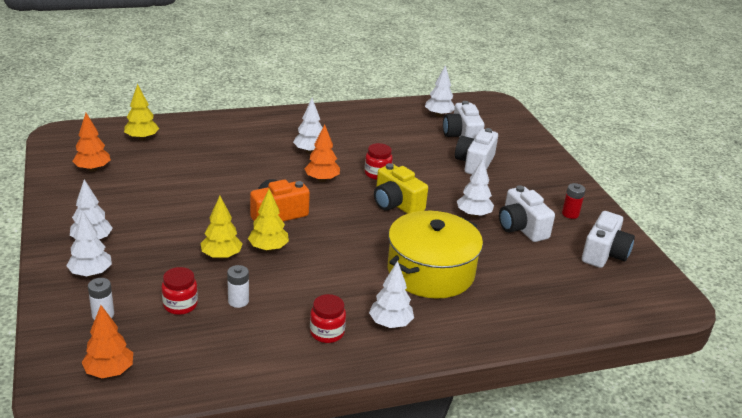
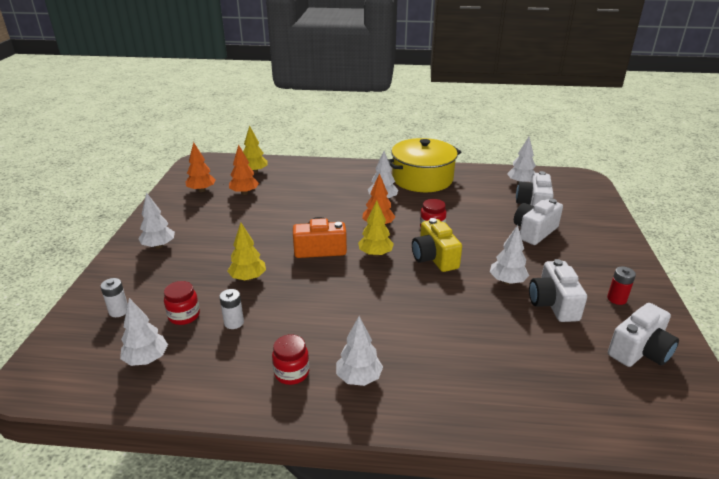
camera: 25 degrees right, 0 degrees up
(91, 273) = (137, 273): white tree -> white tree (146, 359)
(109, 371) = (84, 364): orange tree -> orange tree (244, 193)
(268, 248) = (292, 278): yellow tree -> yellow tree (375, 254)
(430, 272) = (431, 331): yellow pot -> yellow pot (422, 179)

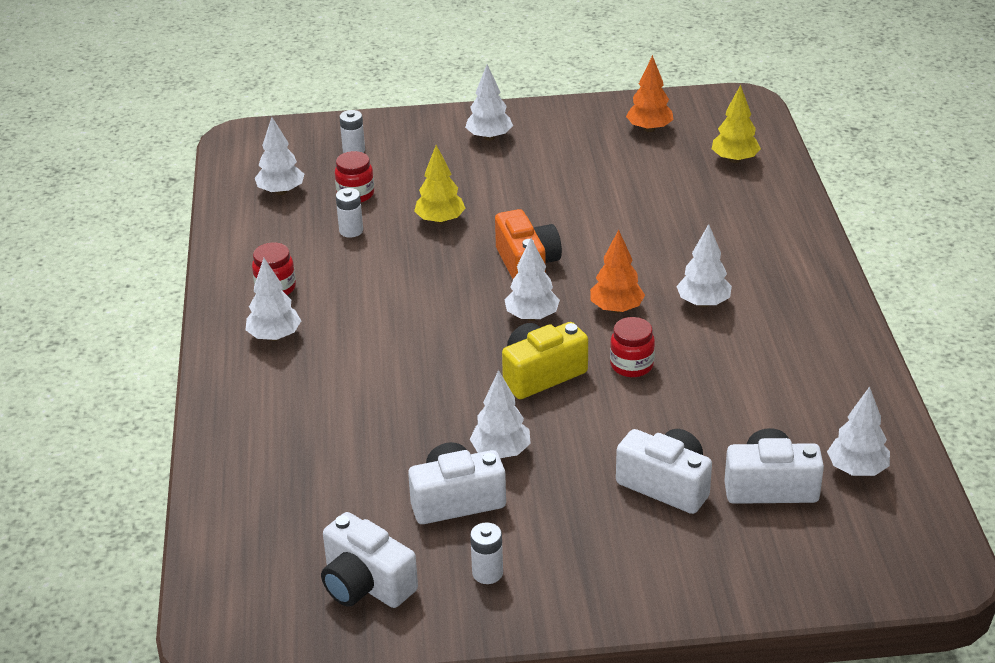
camera: 80 degrees right, 5 degrees up
(244, 193) = (659, 167): orange tree -> none
(375, 254) = (532, 316): yellow tree -> white tree
(422, 179) = (807, 340): yellow pot -> none
(616, 299) = (487, 573): red battery -> white battery

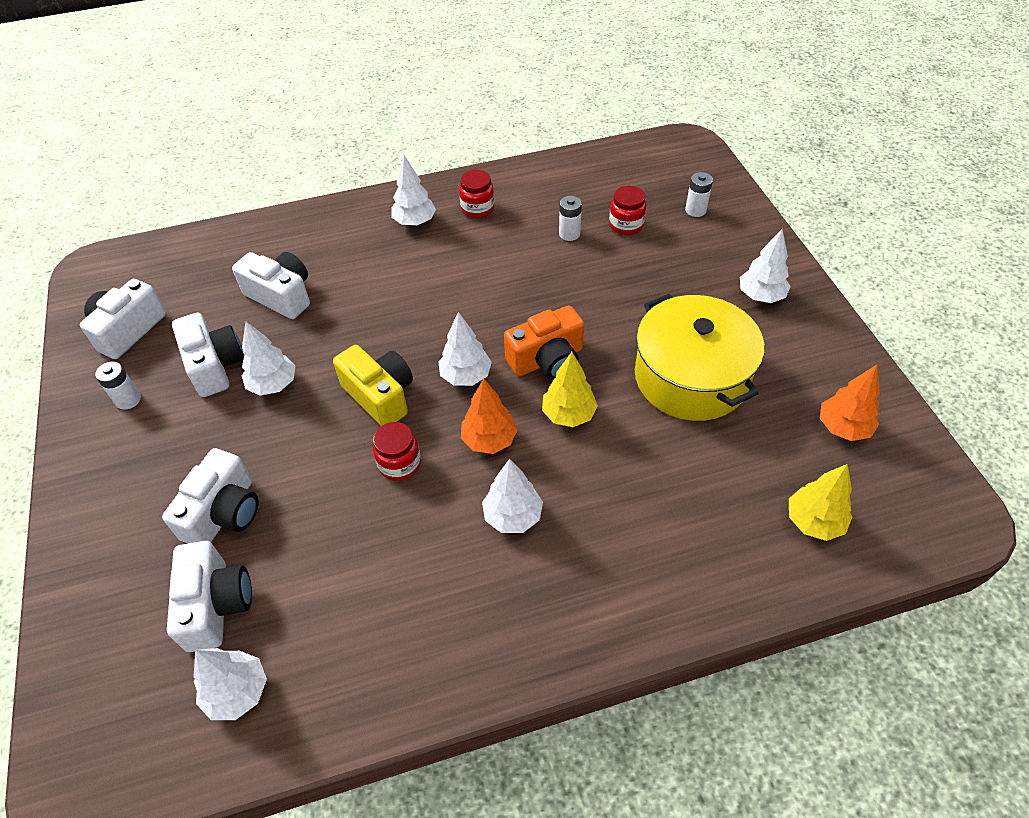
camera: 80 degrees right, 15 degrees up
(281, 191) = (615, 182): white tree -> none
(358, 447) = (281, 296): none -> white camera
(440, 221) = (602, 287): yellow tree -> yellow tree (568, 414)
(574, 189) = (691, 377): none -> yellow pot

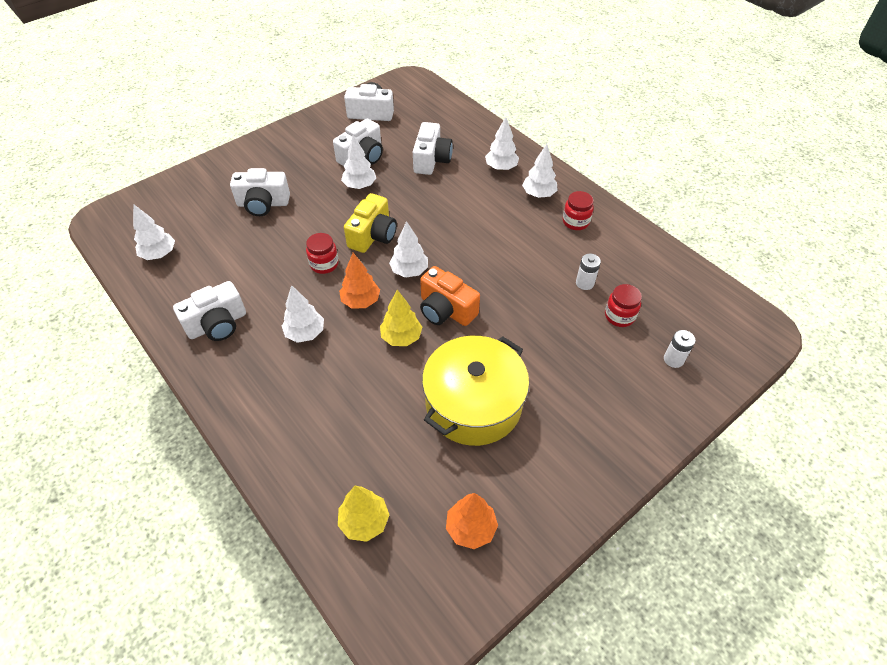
camera: 65 degrees right, 0 degrees up
(128, 400) = (323, 135): white battery -> none
(216, 605) = (206, 225): white camera -> white camera (217, 324)
(760, 296) = (594, 434): white tree -> white tree (501, 167)

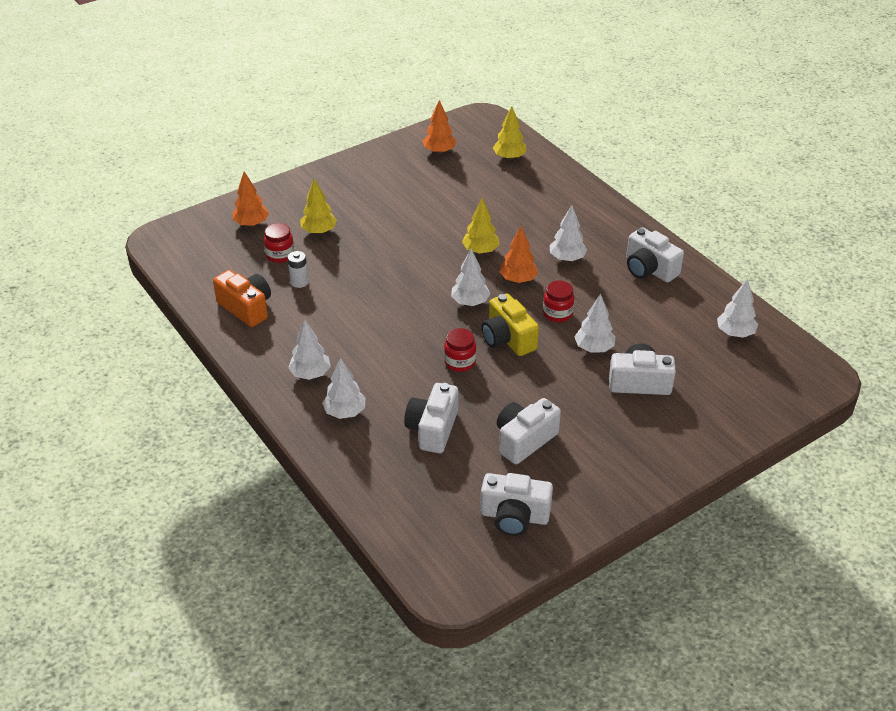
camera: 175 degrees left, 10 degrees down
(217, 324) = (649, 269): white camera -> white camera turned 105 degrees counterclockwise
(360, 186) = (525, 398): white tree -> white tree (594, 348)
(373, 235) = (507, 339): yellow camera -> yellow camera turned 60 degrees counterclockwise
(446, 310) = (438, 268): orange camera -> orange camera (246, 308)
(473, 403) = (425, 207): yellow pot -> none
(575, 222) = (281, 340): red jar -> red jar (460, 362)
(590, 353) = (319, 231): none -> yellow tree
(673, 359) = (251, 224): white battery -> orange tree

